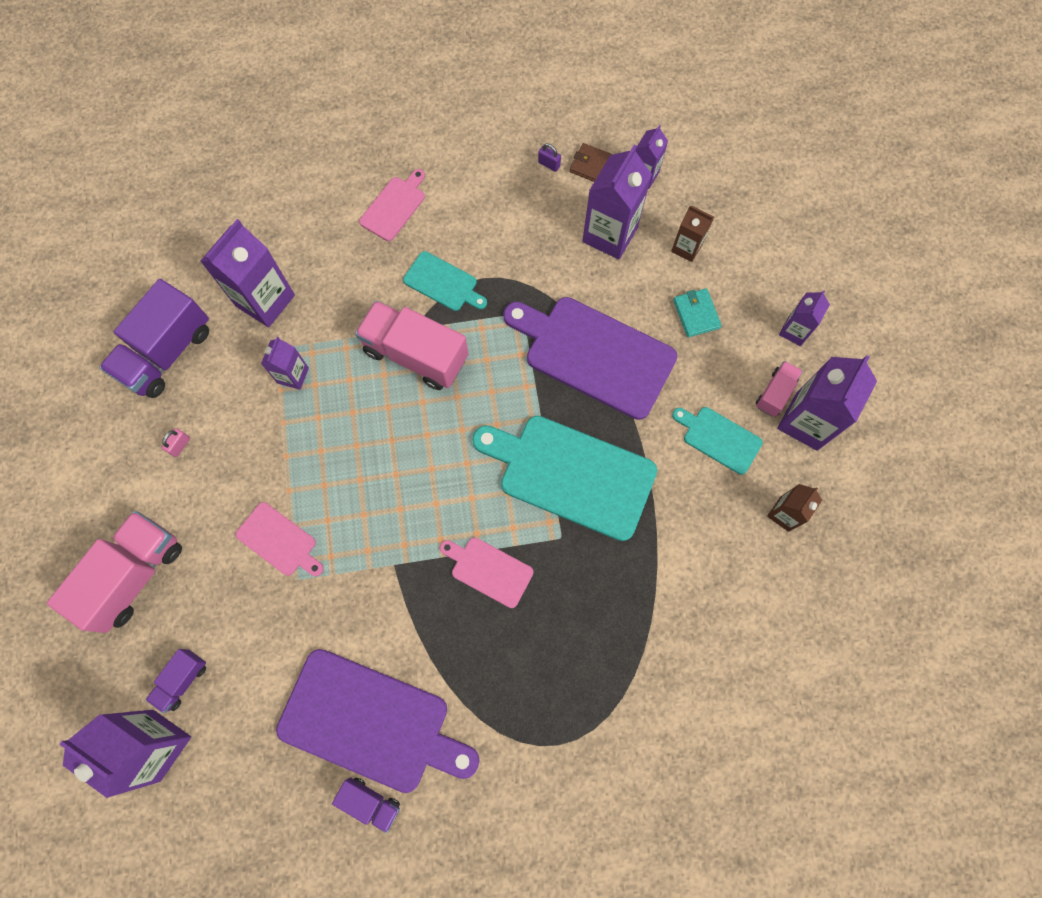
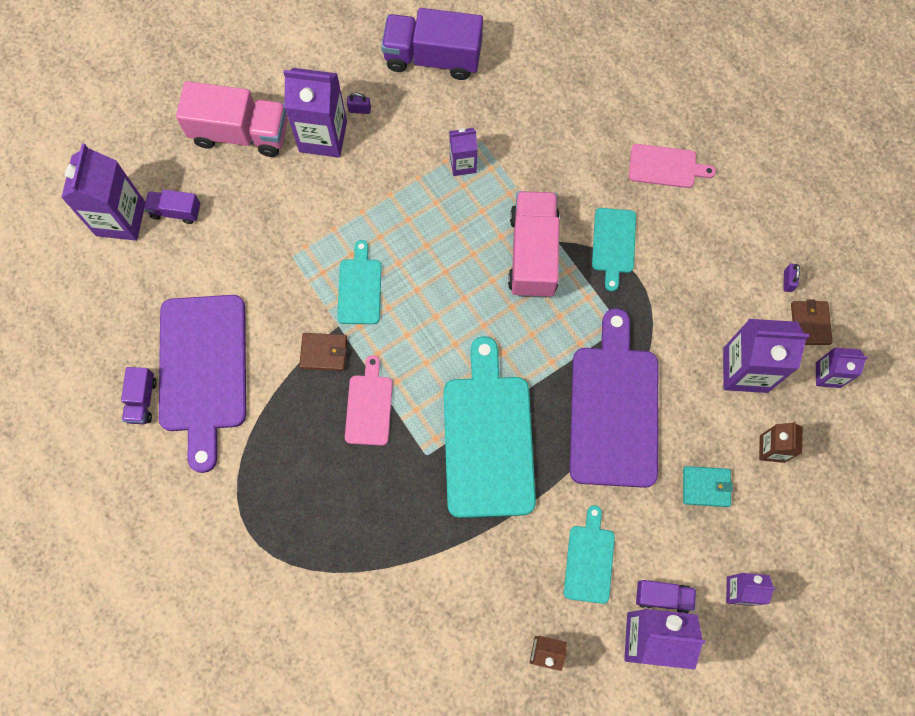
camera: 65 degrees right, 0 degrees up
(180, 445) = (359, 109): pink padlock -> purple padlock
(265, 300) = (518, 107): purple carton -> purple carton (323, 136)
(279, 541) = (317, 226): pink cutting board -> none
(366, 527) = (359, 288): none -> turquoise cutting board
(414, 591) = (324, 352): none -> brown wallet
(696, 314) = (706, 487): turquoise wallet -> turquoise wallet turned 45 degrees clockwise
(775, 393) = (662, 596): pink truck -> purple truck

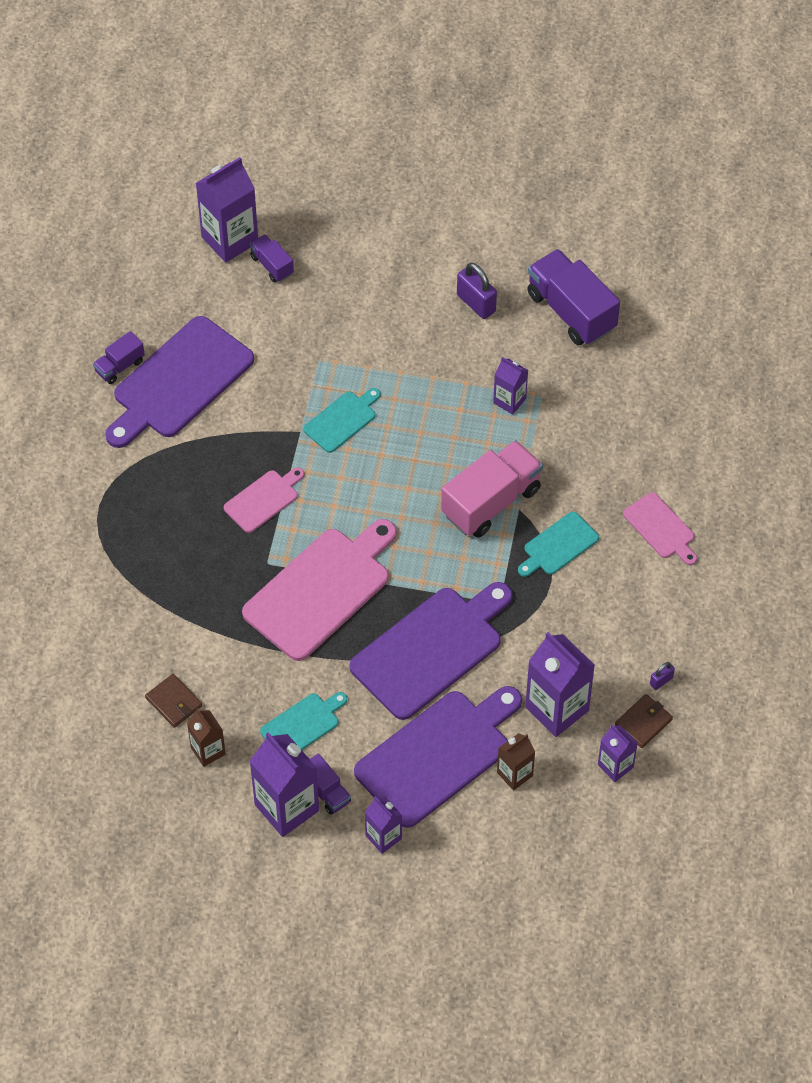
camera: 45 degrees right, 15 degrees down
(240, 133) = (373, 250): pink truck -> none
(323, 136) = (429, 300): purple carton -> none
(324, 352) = (271, 440): brown wallet -> brown wallet (174, 702)
(359, 109) = (476, 303): purple padlock -> purple padlock, size x1.91
(488, 438) = (321, 590): turquoise cutting board -> pink cutting board
(706, 487) = (438, 754): turquoise wallet -> purple cutting board

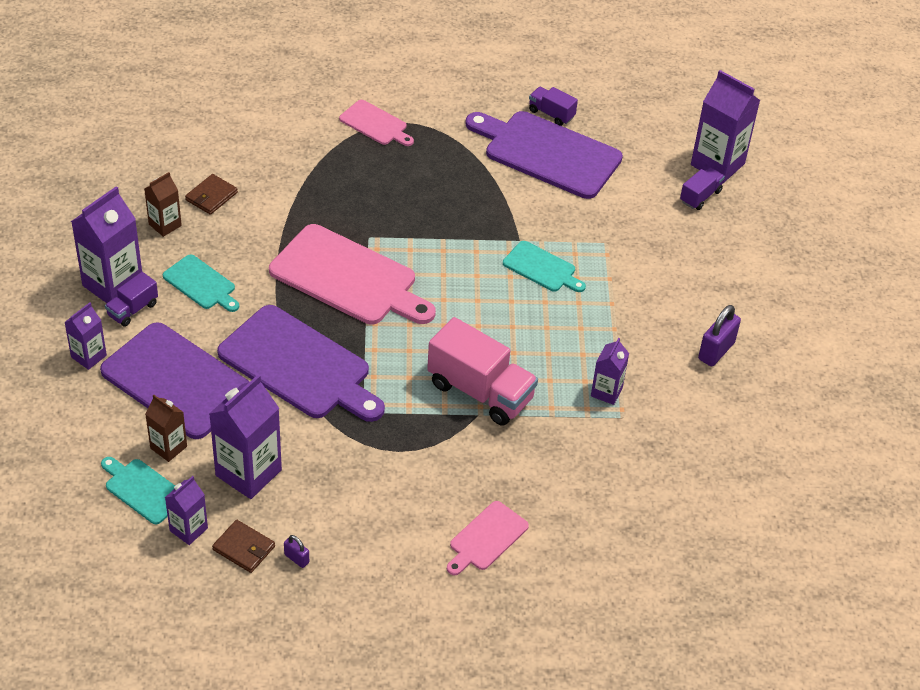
camera: 75 degrees right, 10 degrees down
(263, 499) = (437, 225): pink cutting board -> pink cutting board (375, 124)
(558, 545) = (442, 452): turquoise cutting board -> turquoise cutting board (143, 490)
(571, 311) = (736, 430): purple truck -> none

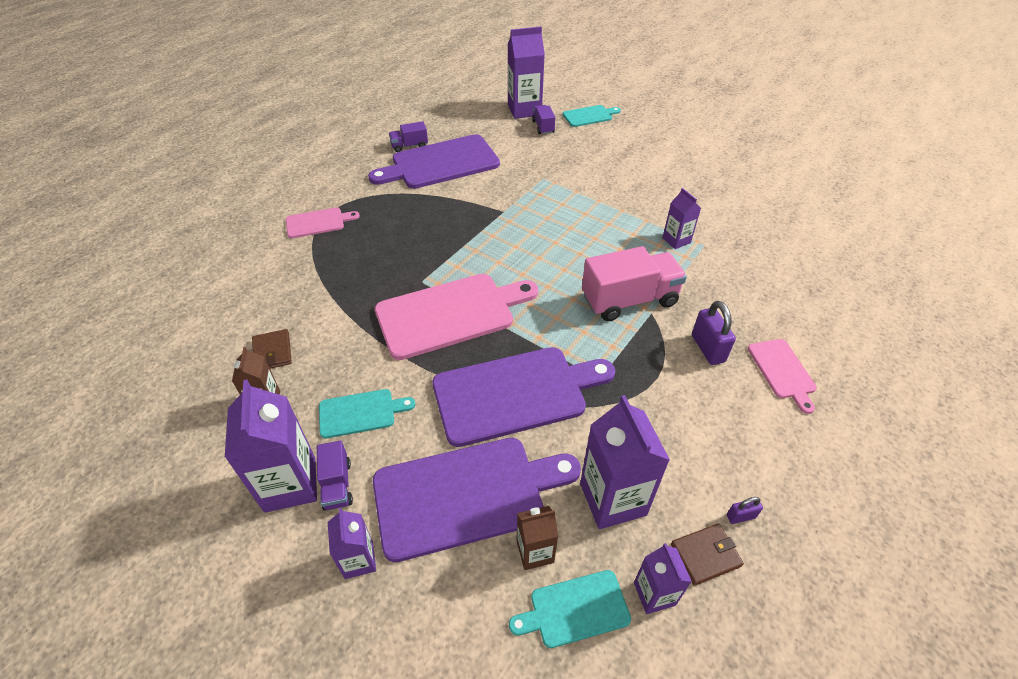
camera: 50 degrees left, 0 degrees up
(542, 268) = (539, 214): turquoise cutting board -> turquoise cutting board (589, 116)
(716, 351) = (676, 180): purple padlock -> purple padlock (707, 348)

